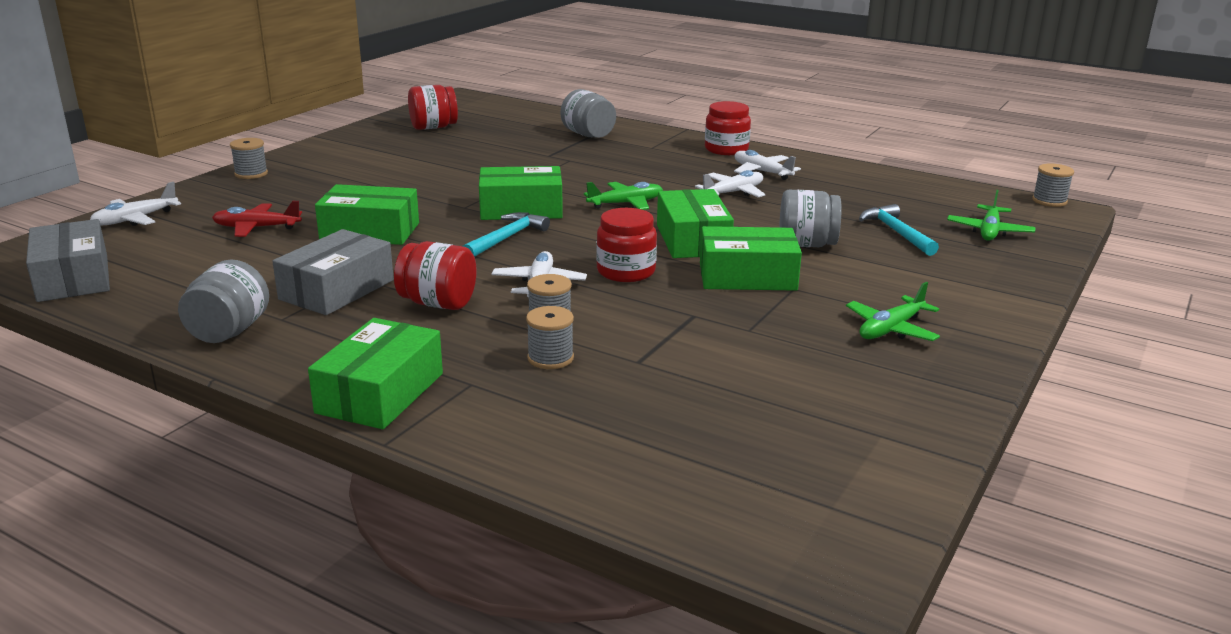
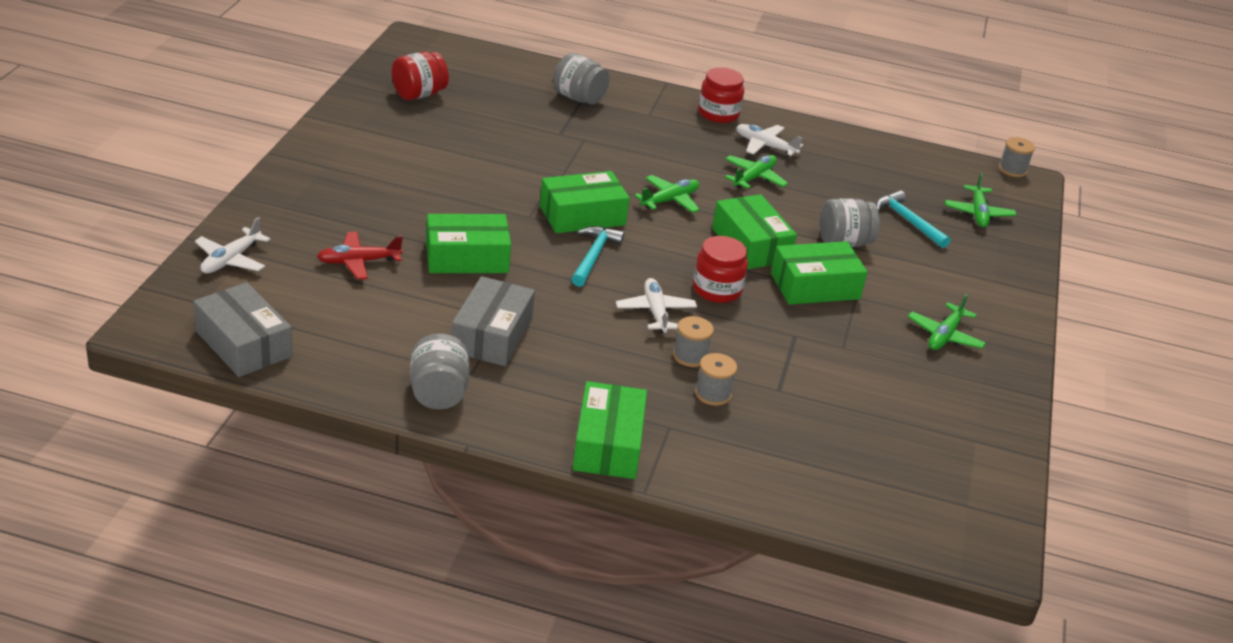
camera: 20 degrees left, 10 degrees up
(251, 174) = (289, 182): grey spool -> none
(438, 303) = (587, 343): red jar -> none
(733, 193) = (754, 178): white plane -> green plane

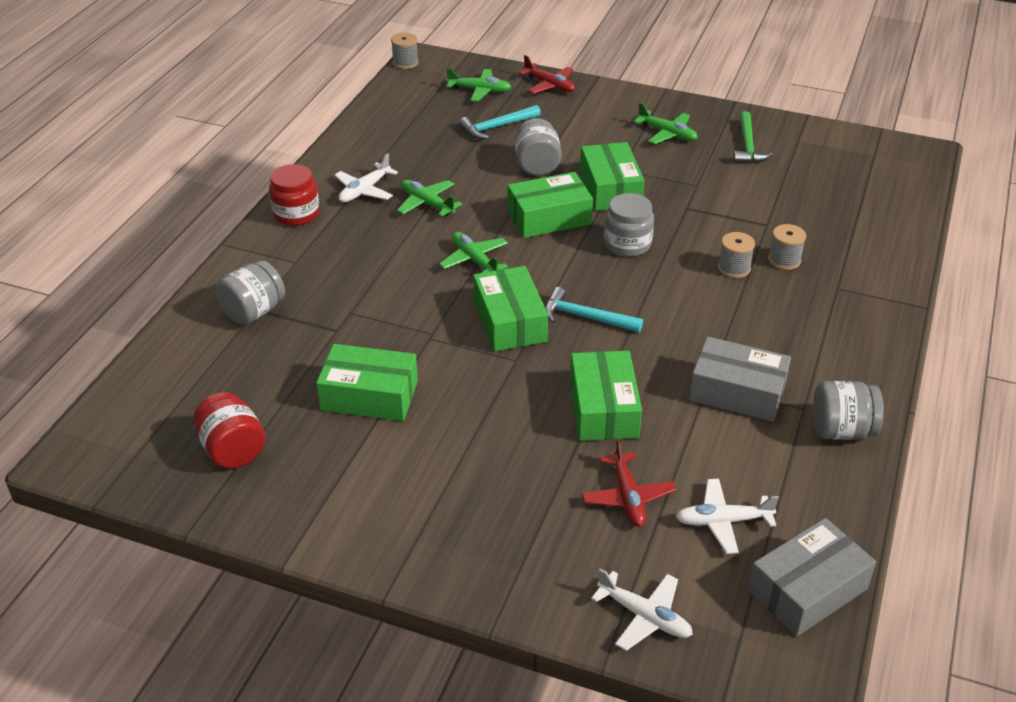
camera: 80 degrees left, 5 degrees up
(608, 444) = (874, 324): green box -> green box (369, 396)
(655, 312) = (671, 283): white plane -> white plane (722, 521)
(717, 289) = (627, 244): red jar -> grey jar
(943, 395) = (747, 146): none -> green hammer
(1013, 259) = (549, 85): none -> red plane

